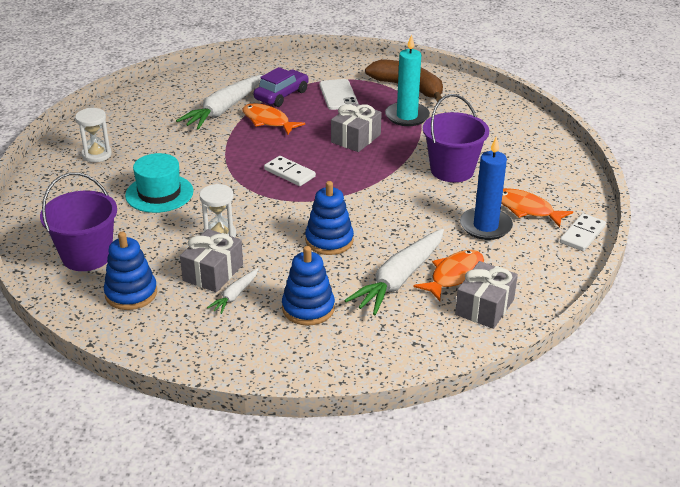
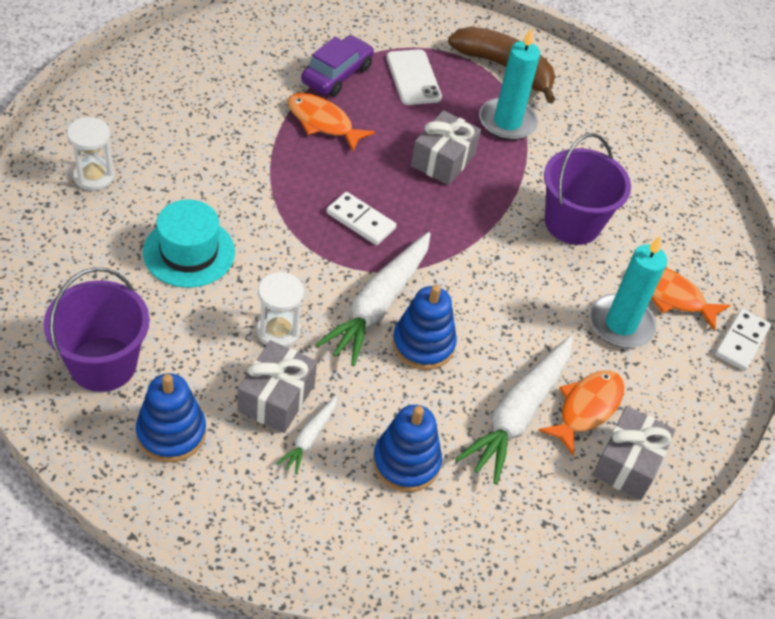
camera: 10 degrees left, 15 degrees up
(223, 110) = (260, 98): white carrot -> white carrot (378, 305)
(485, 226) = (621, 324): blue candle -> turquoise candle

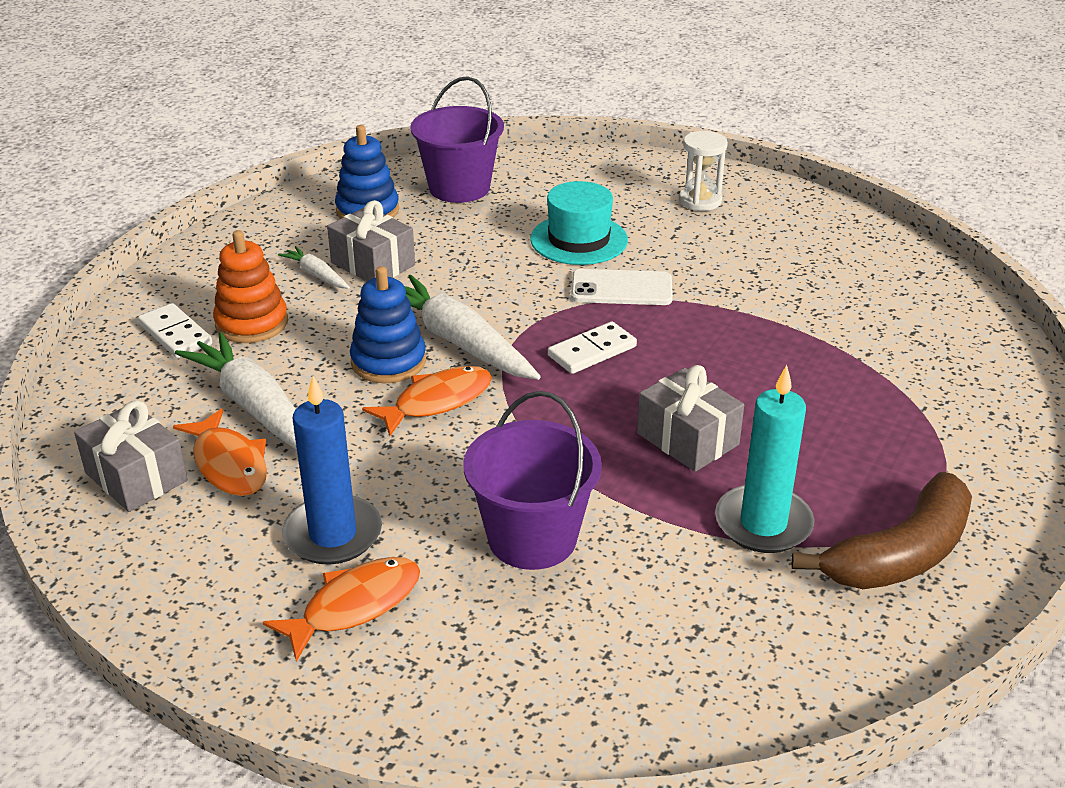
camera: 115 degrees right, 15 degrees down
(278, 331) = (452, 276): white hourglass -> none
(323, 122) = (773, 351): orange fish -> orange fish (437, 401)
(337, 74) = (873, 377): purple car -> none
(406, 462) = (252, 323): blue stacking toy -> orange stacking toy
(413, 78) = (869, 446): white phone -> white phone (621, 288)
(621, 324) = (333, 534): turquoise candle -> blue candle
(741, 342) = (232, 661): white domino -> white domino (175, 334)

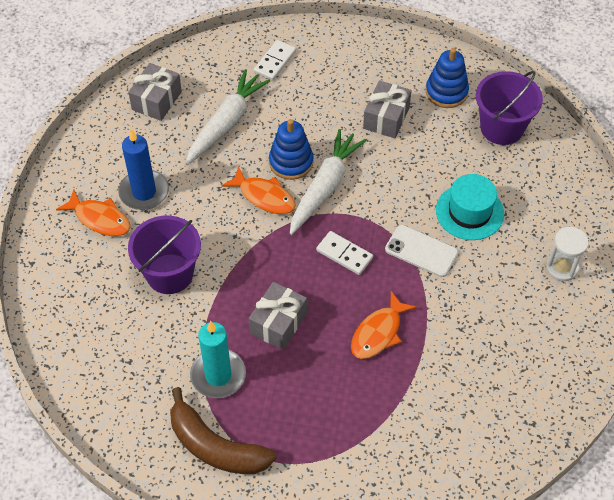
camera: 70 degrees right, 20 degrees up
(229, 464) = (179, 131): orange fish -> orange fish (378, 333)
(252, 323) = (299, 89): orange stacking toy -> none
(316, 274) = (361, 96): white carrot -> none
(621, 288) = (421, 251): white phone -> white phone turned 45 degrees counterclockwise

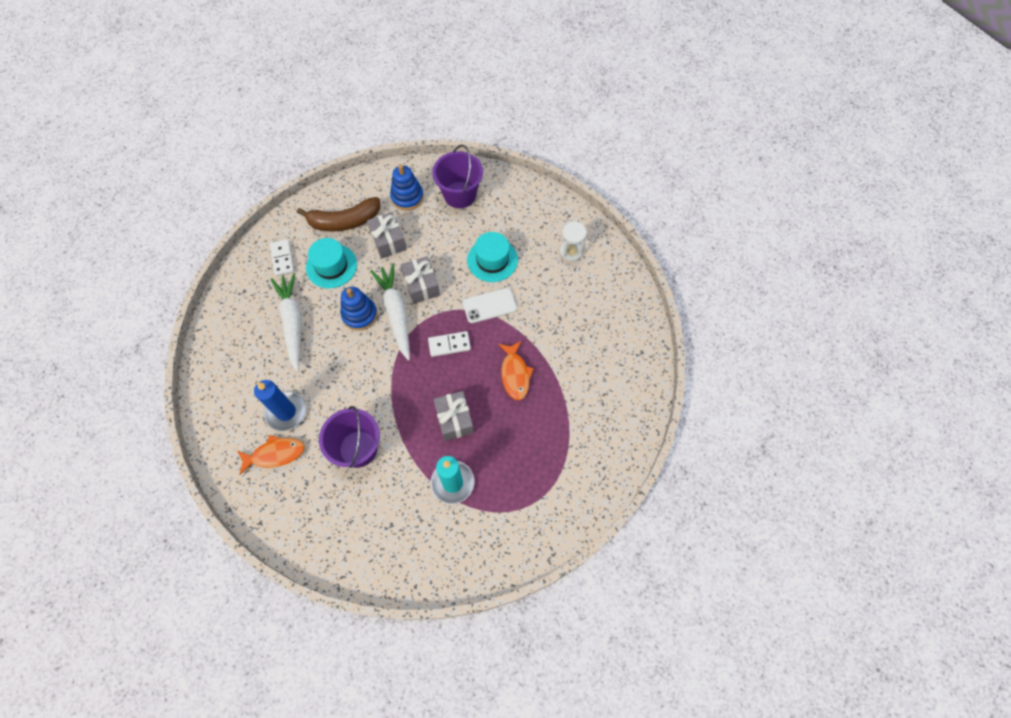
camera: 45 degrees left, 10 degrees up
(157, 100) = (230, 345): grey gift -> grey gift (421, 285)
(215, 447) = (495, 525): brown banana -> brown banana (344, 221)
(264, 196) = (366, 350): orange fish -> none
(310, 100) = (331, 266): none -> turquoise hat

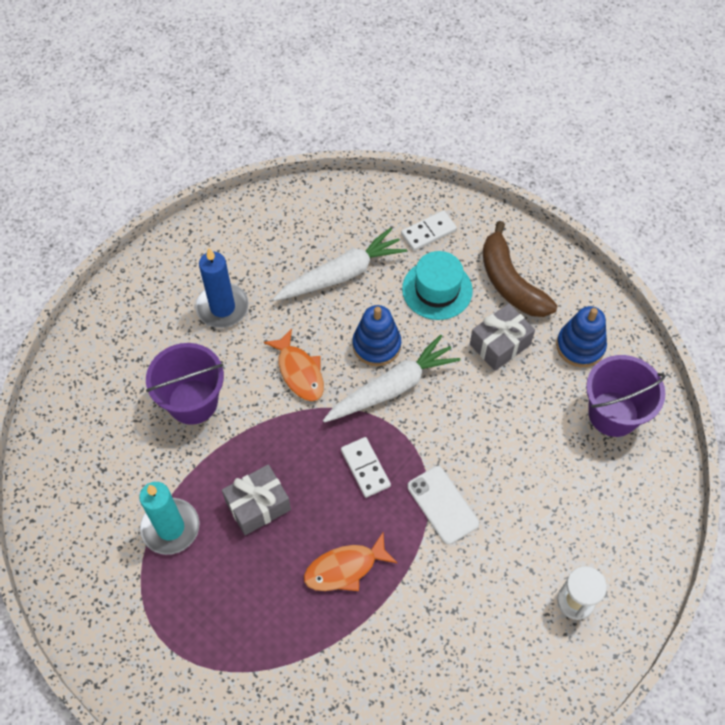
camera: 75 degrees right, 5 degrees down
(275, 454) = (167, 314): orange fish -> orange fish (299, 372)
(421, 285) = (445, 406): grey gift -> none
(492, 260) = (519, 489): turquoise hat -> none

